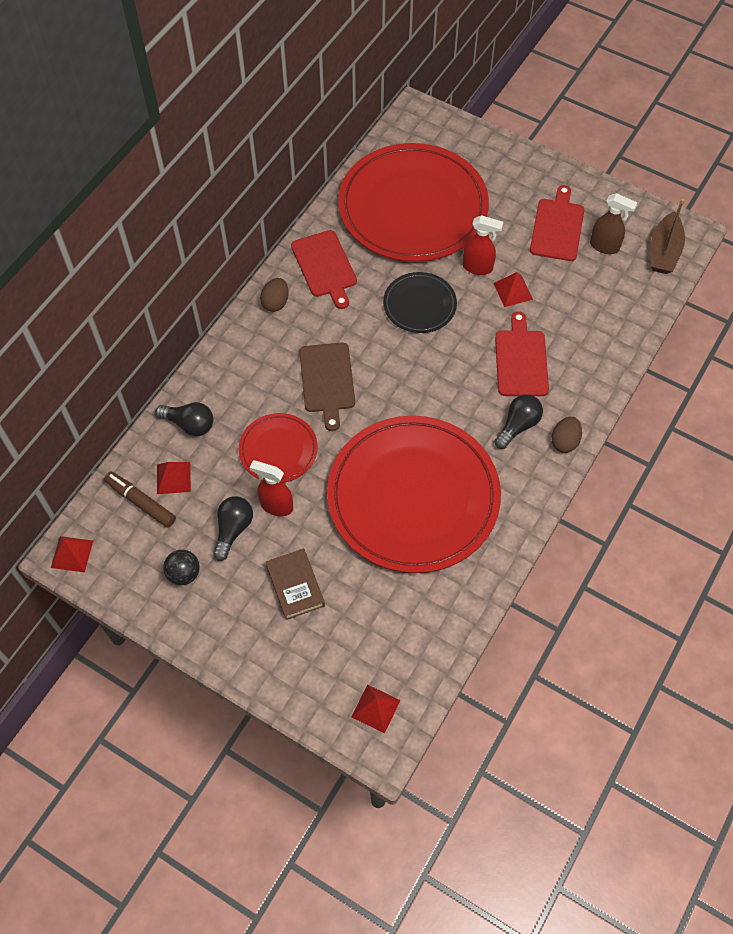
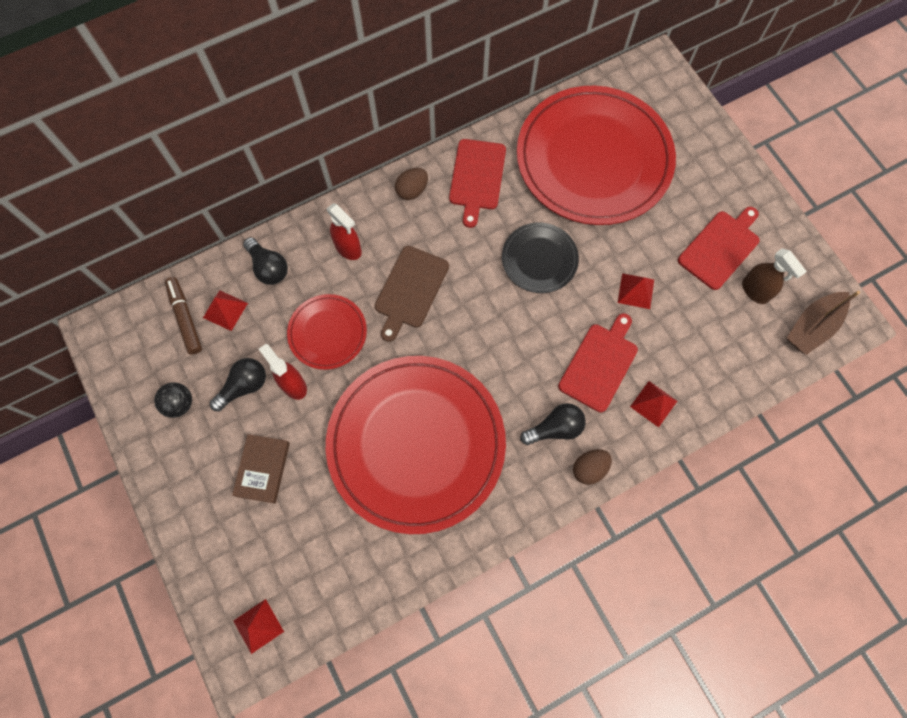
camera: 30 degrees right, 10 degrees up
(72, 554) = (103, 334): red pyramid -> red pyramid (653, 403)
(477, 267) = (617, 250): red spray bottle -> red spray bottle (348, 248)

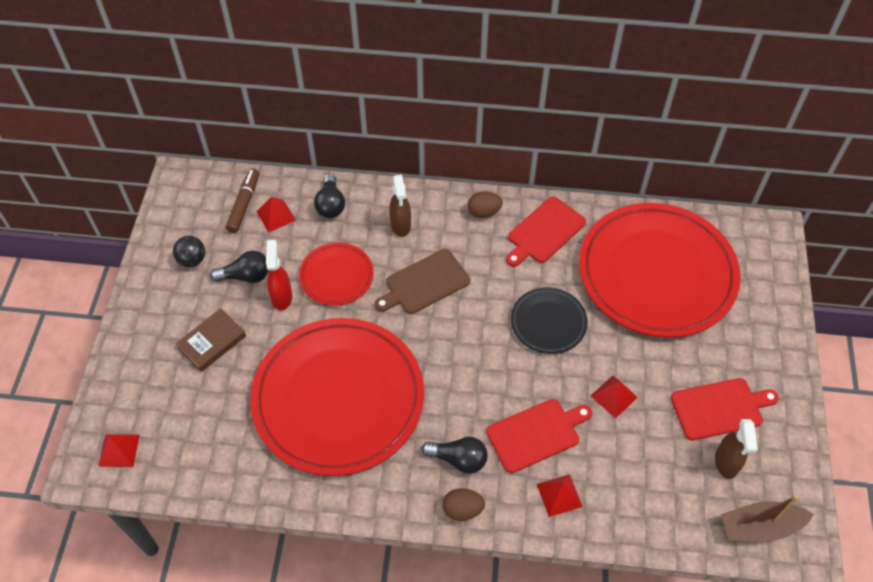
camera: 35 degrees right, 15 degrees down
(348, 248) = (401, 225): red spray bottle -> brown spray bottle

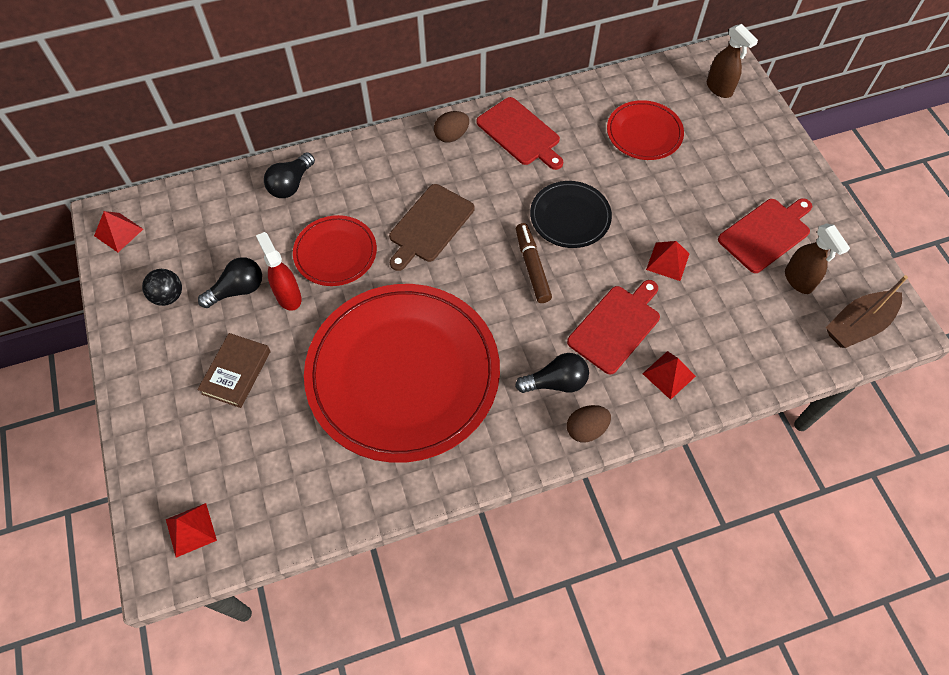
camera: 25 degrees left, 5 degrees up
(244, 204) = (196, 218): brown marker -> brown marker (532, 266)
(276, 215) = (237, 216): red pyramid -> red pyramid (118, 232)
(330, 205) = (291, 184): black light bulb -> black light bulb turned 60 degrees clockwise
(401, 225) = (375, 178): brown spray bottle -> brown spray bottle (719, 89)
(544, 232) = (520, 133): red cutting board -> red cutting board turned 60 degrees counterclockwise
(657, 273) = (644, 133): red plate -> red plate, size x0.47

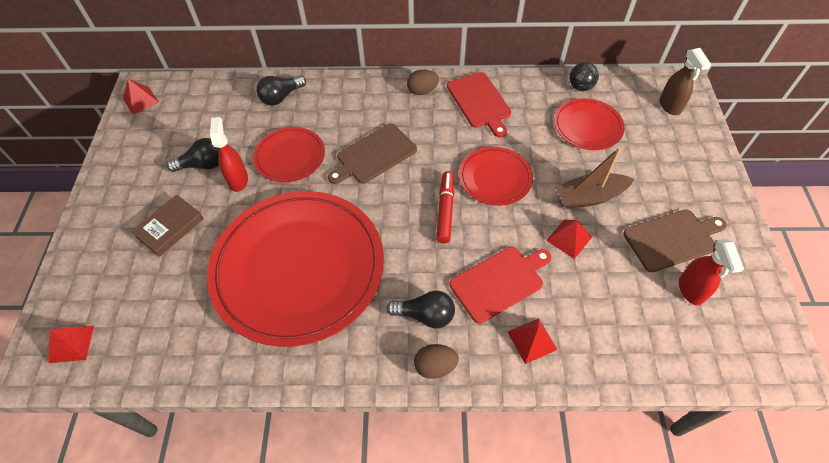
camera: 20 degrees right, 5 degrees down
(168, 296) = (151, 155): black ball -> black ball (580, 87)
(532, 266) = (445, 210): brown marker -> red marker
(570, 217) = (495, 178): black plate -> red plate
(766, 233) = (672, 239): red cutting board -> brown cutting board
(798, 280) = (690, 290): brown spray bottle -> red spray bottle
(858, 325) = (739, 350): brown boat -> brown boat (589, 197)

